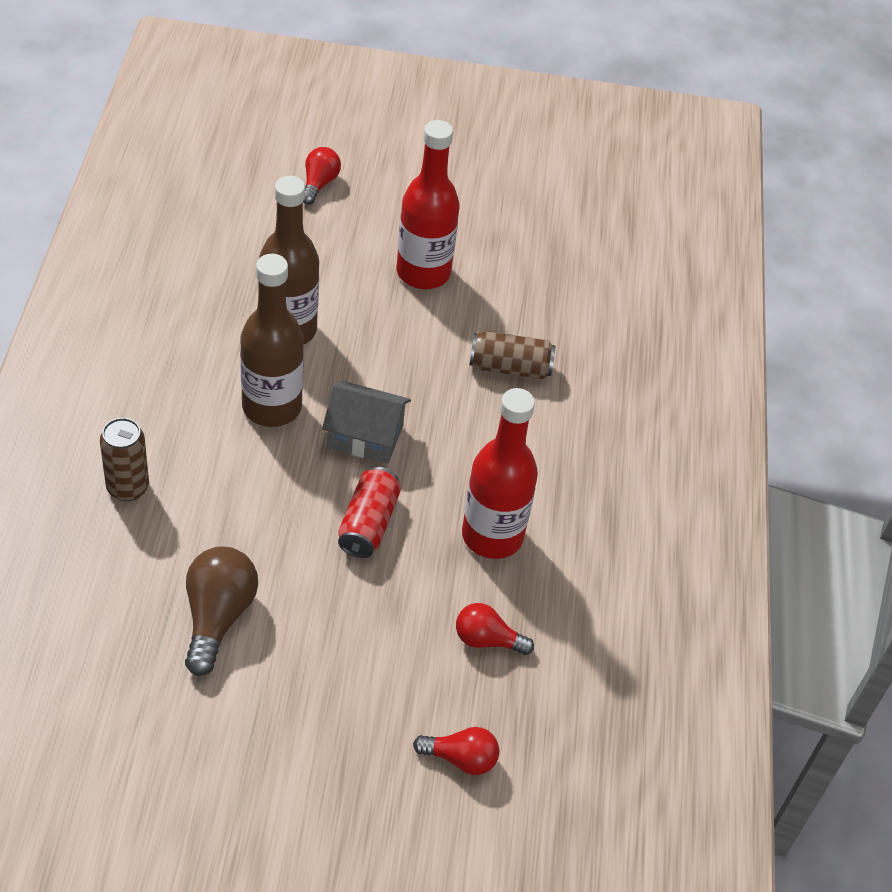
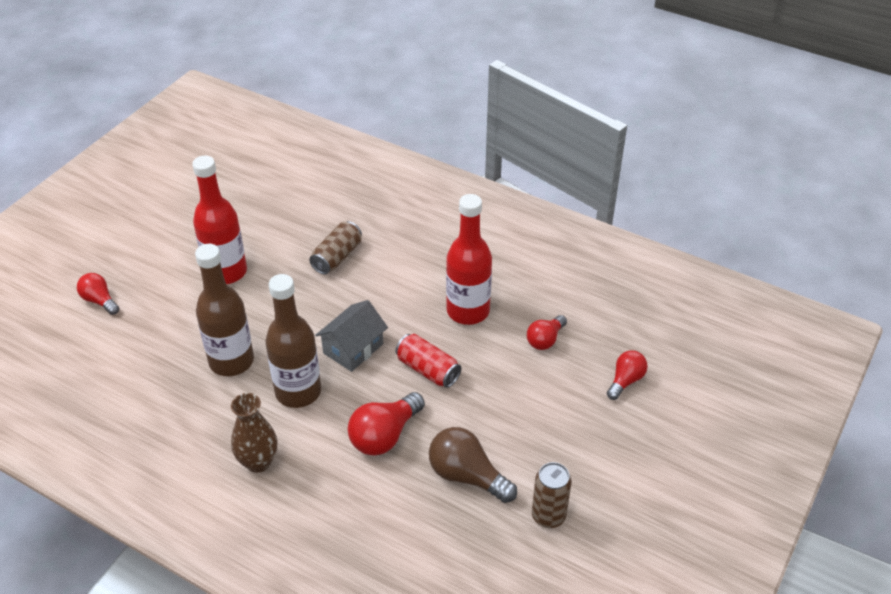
camera: 60 degrees left, 5 degrees down
(128, 487) = (326, 499): brown can -> brown can (548, 516)
(154, 407) = (258, 462): none -> brown vase
(243, 513) = (384, 435): none -> red light bulb

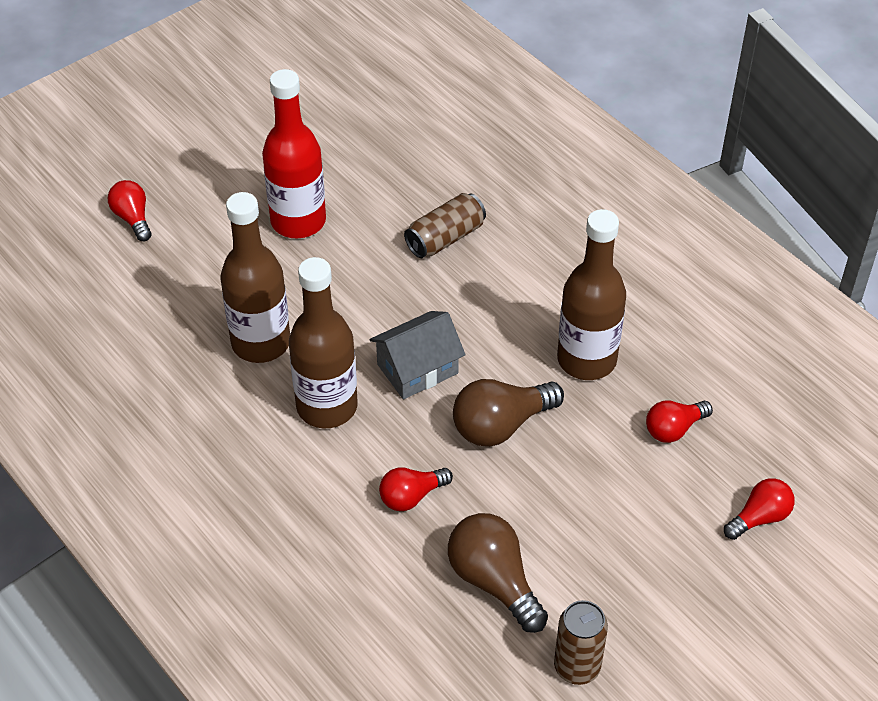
camera: 20 degrees right, 5 degrees up
(258, 462) = (244, 483): brown vase -> none
(384, 435) = (411, 496): red light bulb -> red light bulb, size x0.63
(428, 370) = (501, 425): red can -> brown light bulb
(468, 311) = (586, 360): red bottle -> brown bottle

